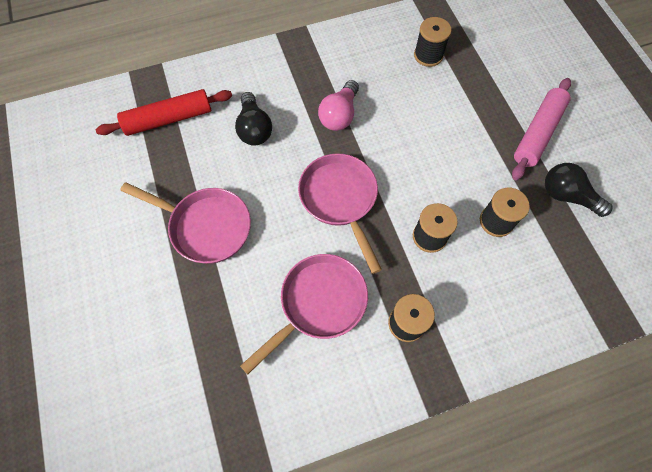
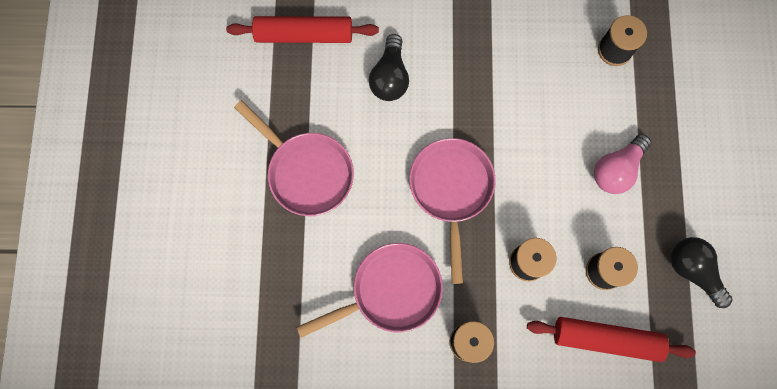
camera: 20 degrees right, 10 degrees up
(339, 115) = (486, 91): pink light bulb -> pink light bulb (616, 169)
(524, 277) = (606, 339): none -> red rolling pin
(537, 133) = (695, 188): pink rolling pin -> none

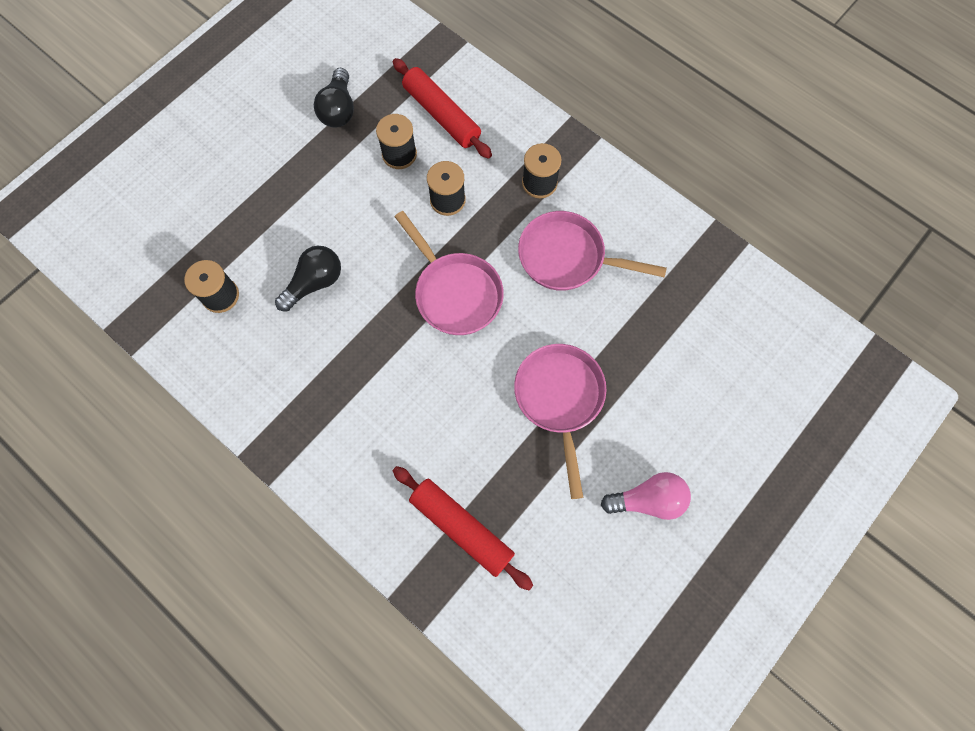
camera: 140 degrees left, 5 degrees down
(390, 77) = (420, 424): black light bulb -> black light bulb (314, 283)
(451, 190) = (455, 293): pink pan -> pink pan turned 75 degrees counterclockwise
(616, 169) = (318, 210): pink light bulb -> pink light bulb (648, 500)

